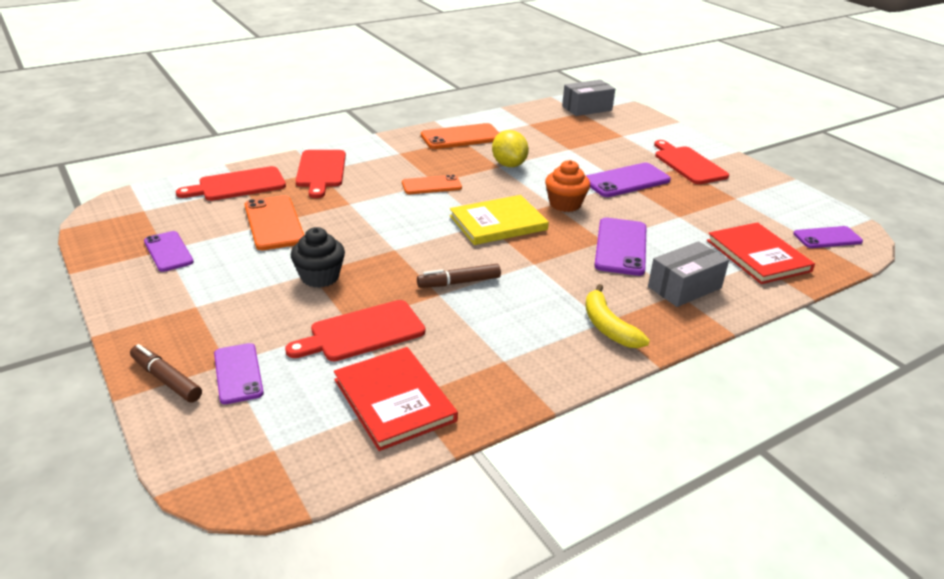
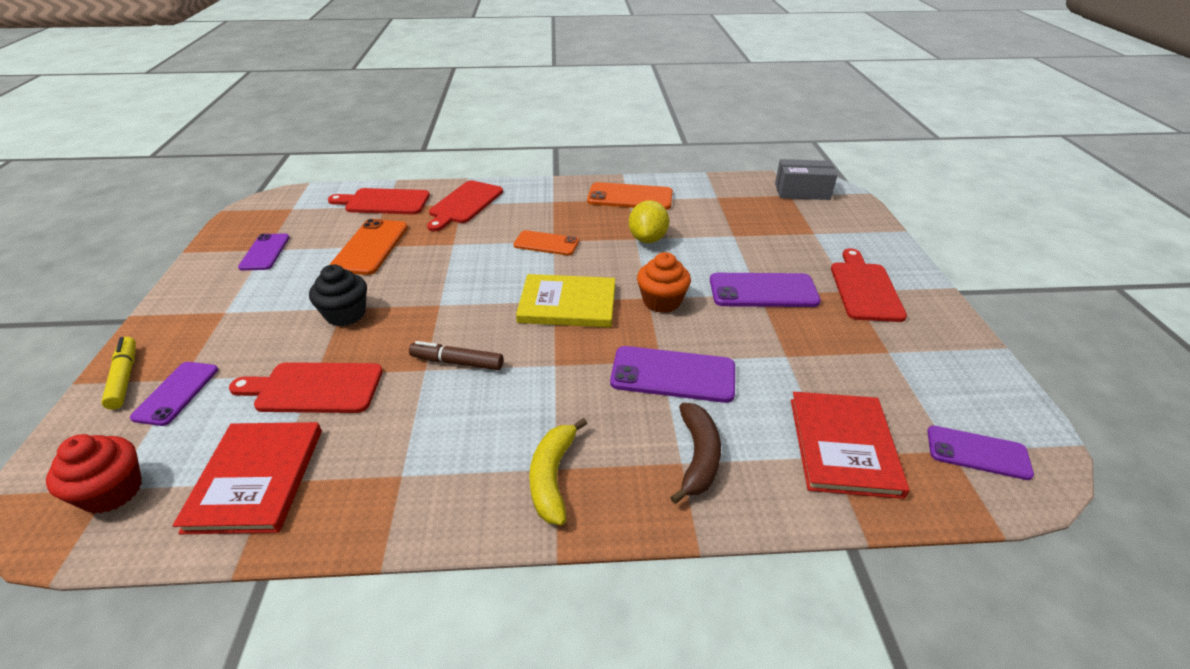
camera: 30 degrees right, 5 degrees up
(166, 379) = (125, 377): brown marker -> yellow marker
(280, 450) = (112, 491): none -> red cupcake
(621, 247) = (673, 374): purple phone -> purple phone turned 60 degrees clockwise
(684, 287) = (698, 457): grey box -> brown banana

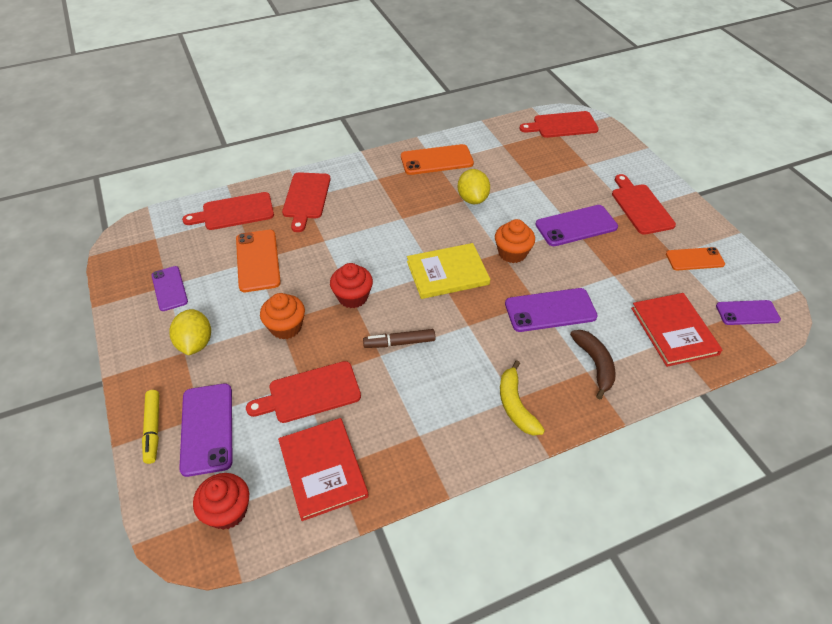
camera: 20 degrees left, 10 degrees up
(125, 377) = (153, 429): yellow marker -> yellow marker turned 150 degrees counterclockwise
(176, 393) = (207, 428): purple phone -> purple phone, size x1.51
(243, 307) = (195, 343): none -> yellow lemon
(345, 314) = (286, 327): black cupcake -> orange cupcake
(441, 303) = (353, 297): none -> red cupcake
(546, 243) = (398, 222): orange phone -> orange phone (694, 259)
(802, 191) = (562, 125): grey box -> red cutting board

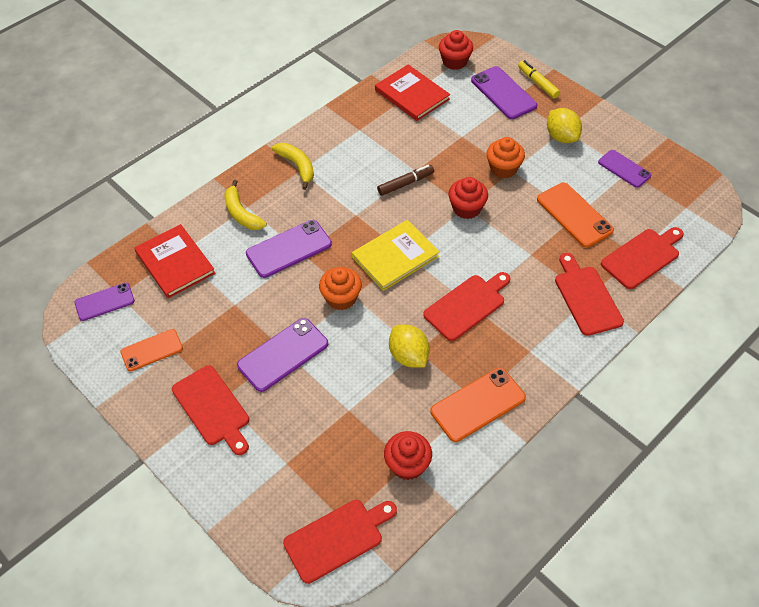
camera: 160 degrees right, 5 degrees up
(310, 393) = (450, 131): red cutting board -> red cutting board (467, 305)
(502, 144) = (407, 464): none -> red cupcake
(595, 364) = (241, 213): brown banana -> yellow banana

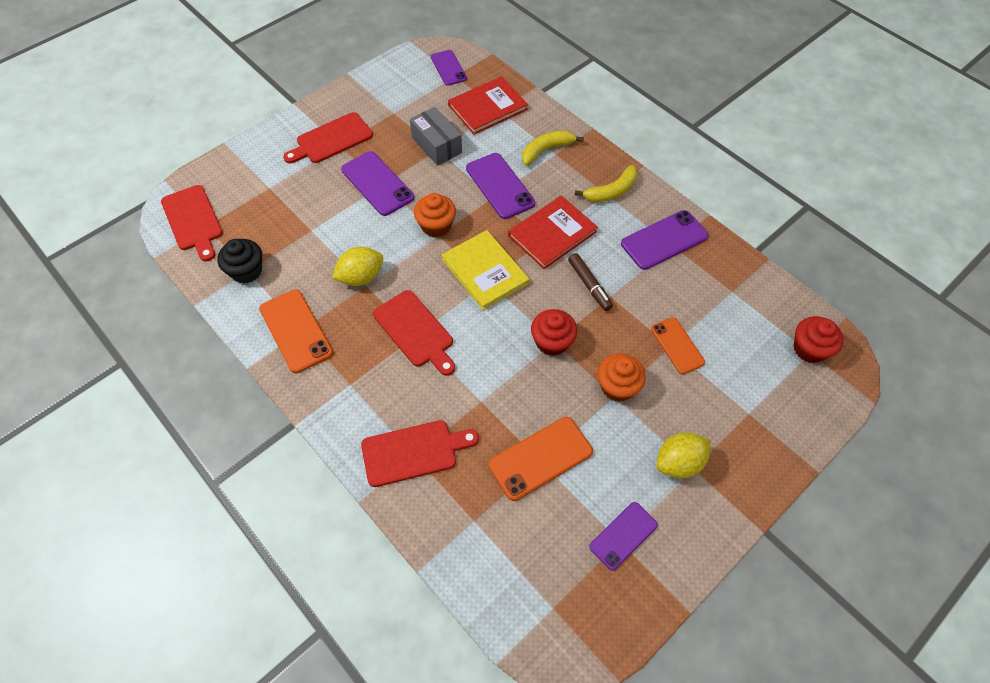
camera: 90 degrees right, 5 degrees up
(152, 350) = (395, 99): orange phone -> orange phone (677, 345)
(228, 305) = (436, 145): none -> grey box
(407, 464) = (246, 271): red cupcake -> black cupcake
(412, 95) = (738, 298): red book -> red book (552, 234)
(503, 93) = (756, 401): purple phone -> purple phone (664, 240)
(538, 83) = (783, 447): yellow marker -> none
(642, 257) = (469, 529): red cutting board -> none

